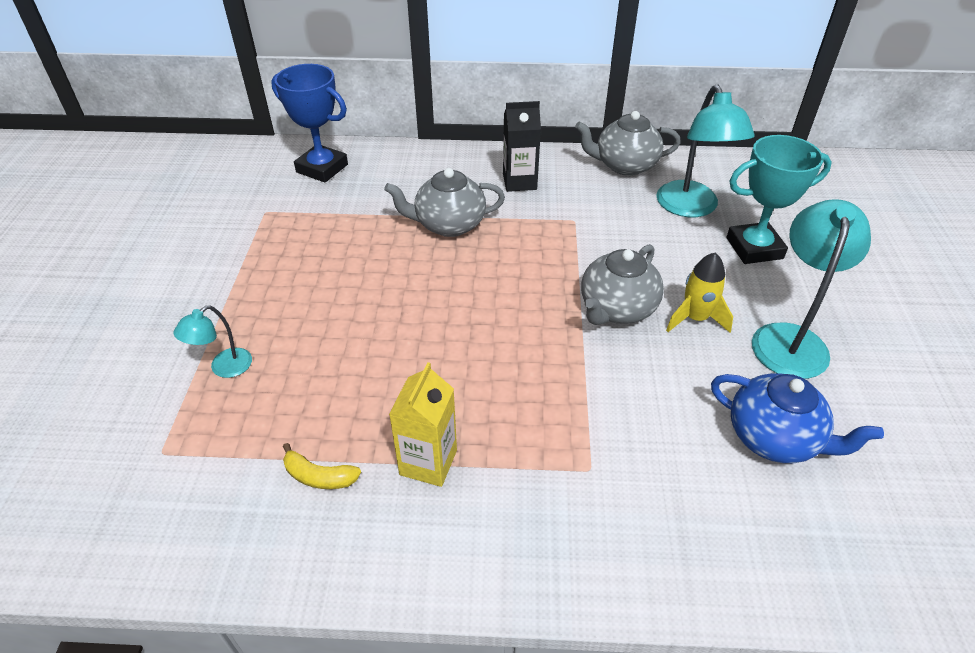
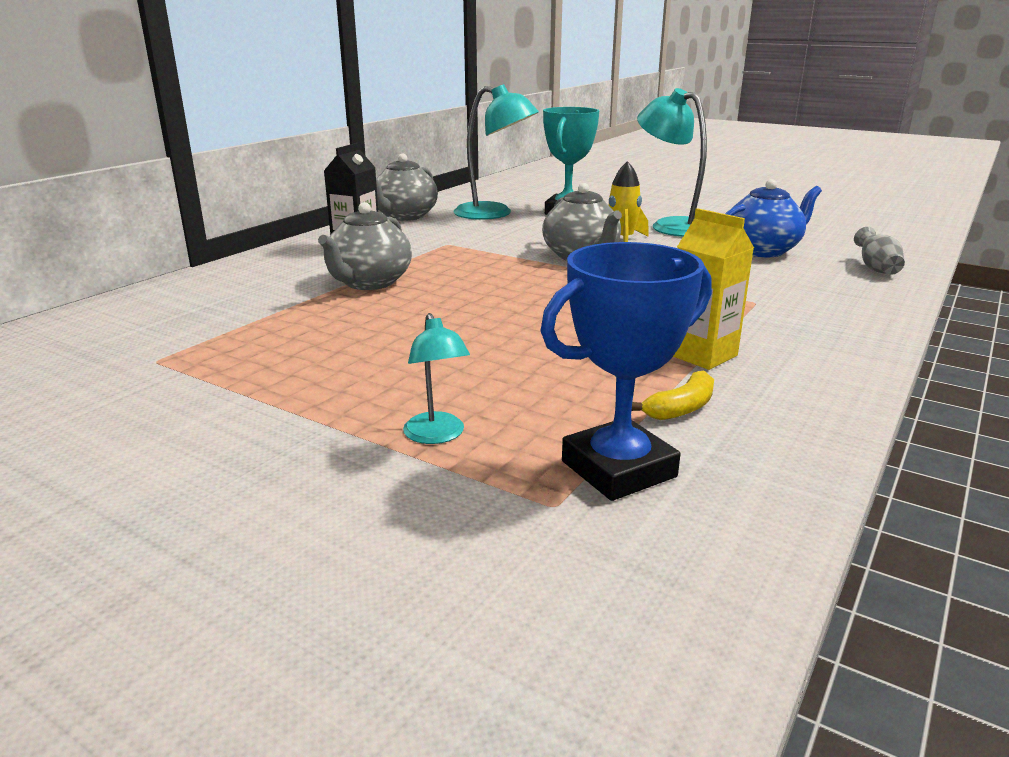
camera: 60 degrees left, 20 degrees down
(322, 168) = (137, 316): blue trophy -> blue trophy (618, 469)
(806, 561) = (876, 269): none -> grey vase

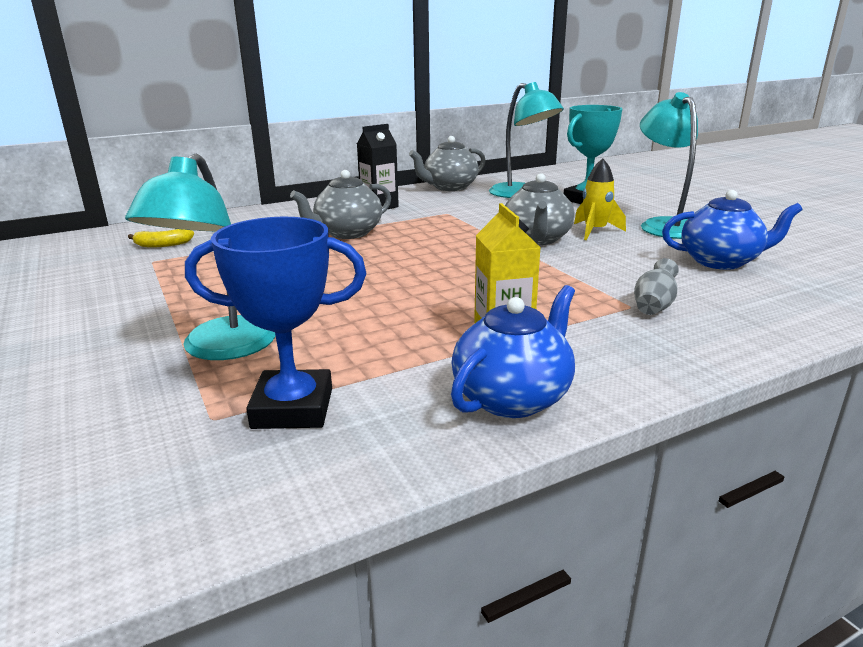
camera: 30 degrees right, 0 degrees up
(437, 436) = (221, 349): turquoise lamp -> turquoise lamp, size x1.93
(681, 408) = (413, 377): yellow banana -> yellow banana (163, 245)
(788, 401) = (512, 398): none -> blue teapot
(876, 269) = (822, 300): grey vase -> grey vase (654, 306)

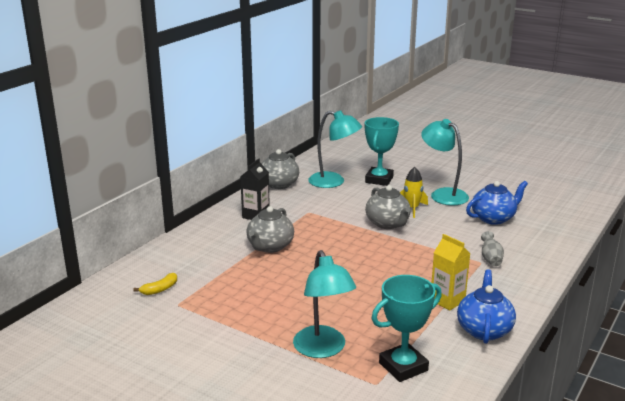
camera: 30 degrees left, 0 degrees up
(293, 408) = (403, 367): blue trophy -> turquoise trophy

